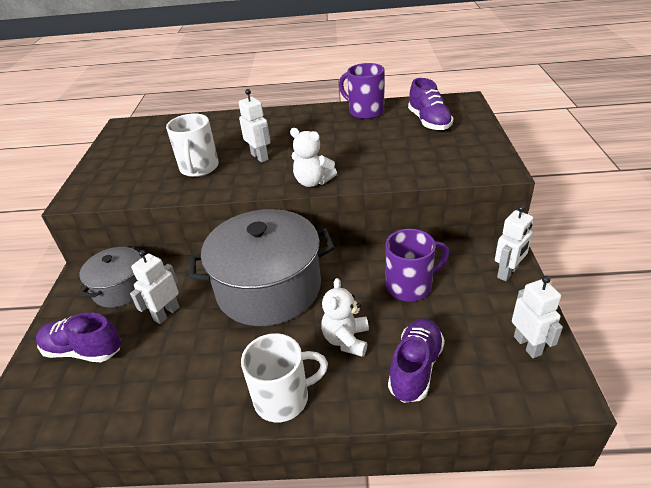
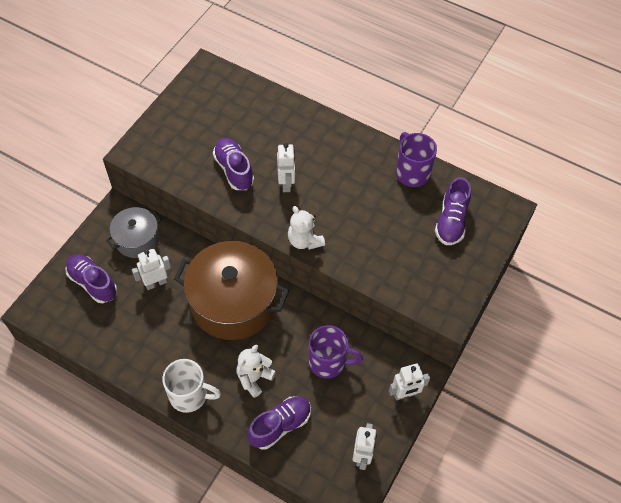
camera: 25 degrees right, 20 degrees up
(199, 168) = (234, 170): white mug -> purple shoe
(269, 288) = (233, 302): grey pot -> brown pot

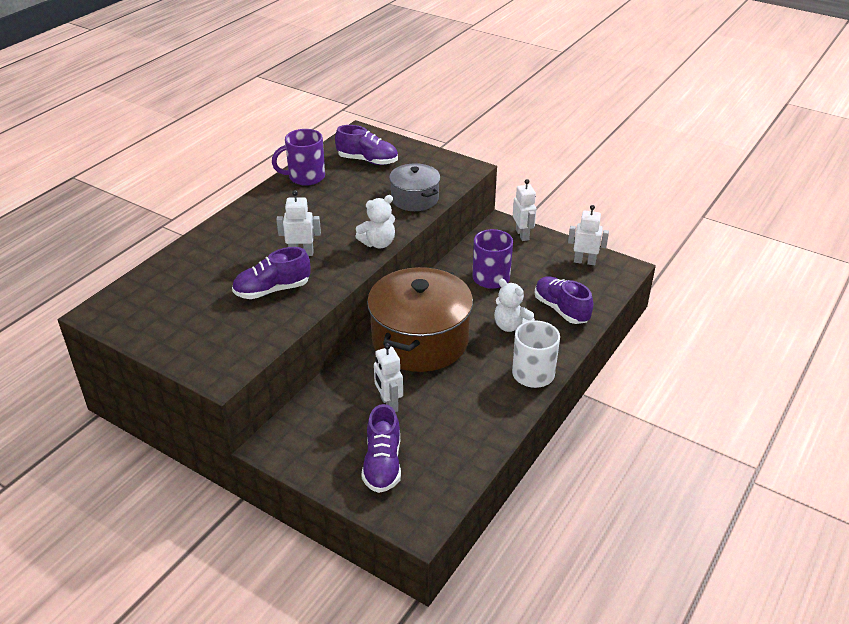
camera: 85 degrees left, 20 degrees down
(93, 283) = (382, 464): purple shoe -> purple shoe turned 45 degrees counterclockwise
(137, 239) = (322, 423): grey pot -> grey pot (415, 199)

